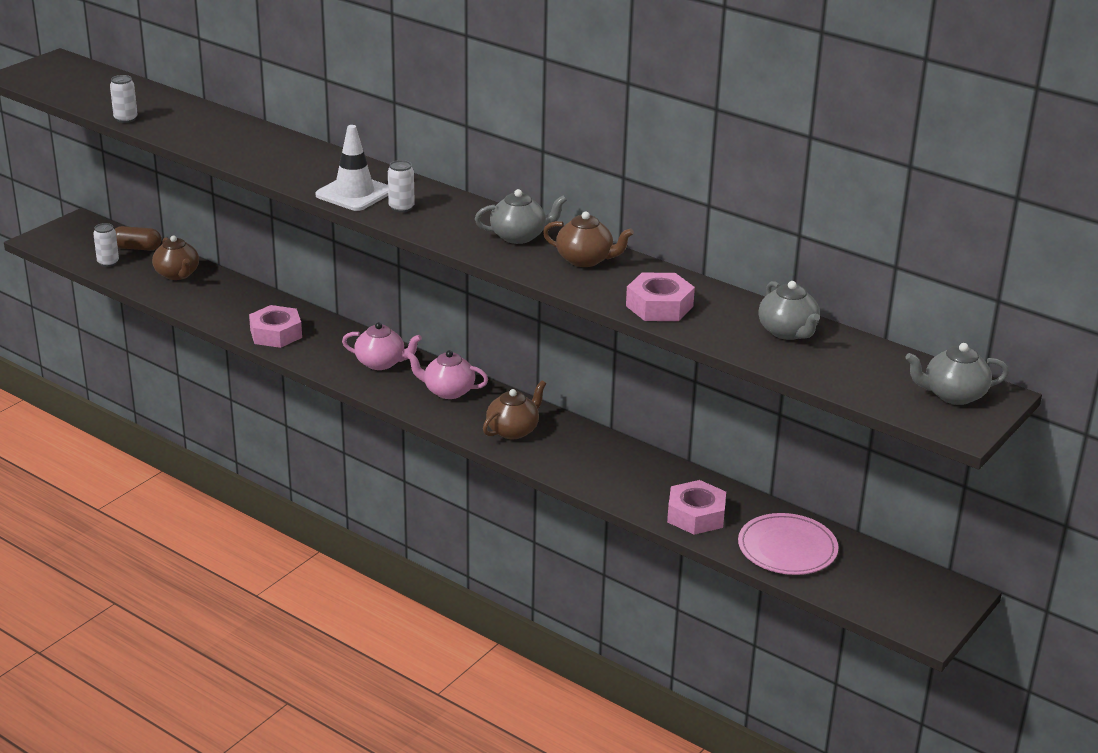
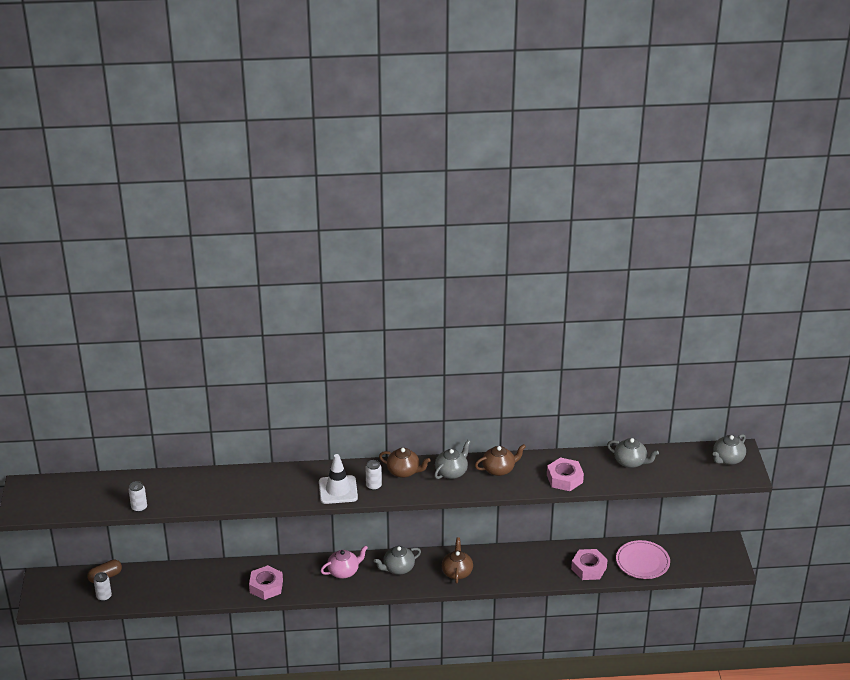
camera: 40 degrees left, 5 degrees up
(177, 274) = (156, 581): brown teapot -> brown teapot (404, 471)
(448, 391) = (398, 568): pink teapot -> grey teapot

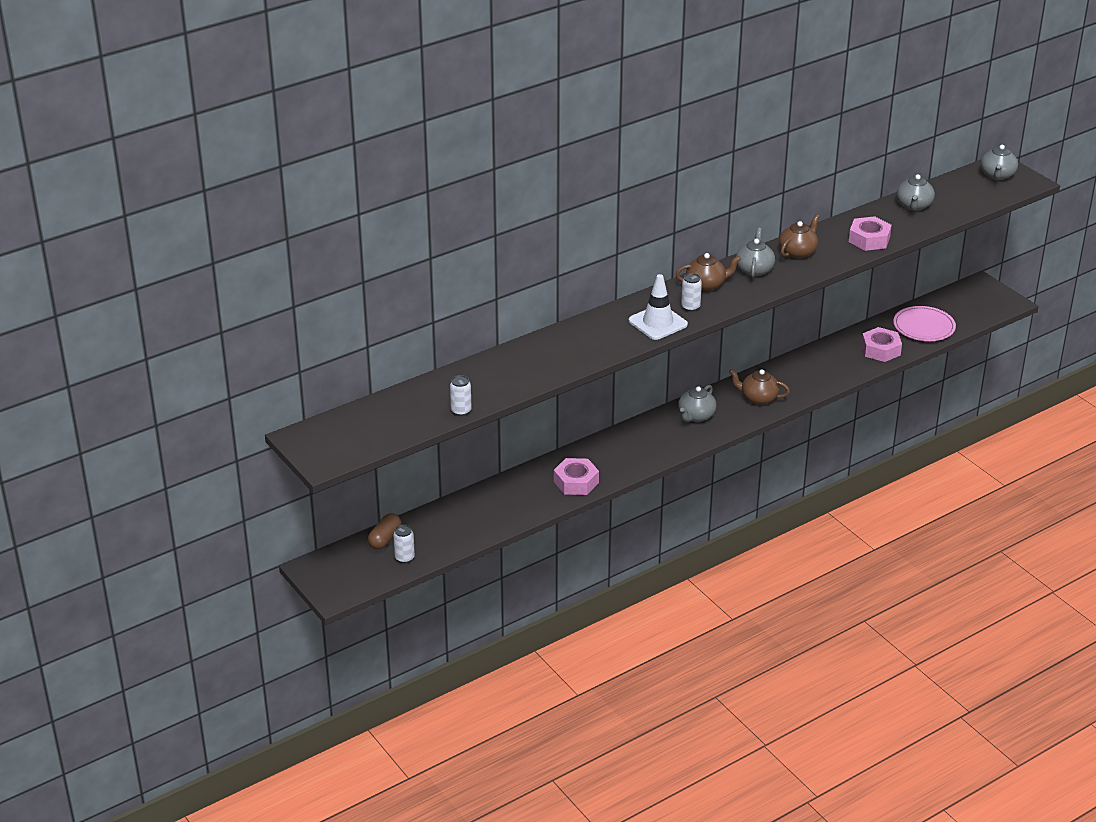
camera: 30 degrees left, 0 degrees up
(344, 571) = (643, 439): pink teapot -> none
(457, 572) = (758, 398): brown teapot -> brown teapot turned 45 degrees counterclockwise
(630, 462) = (914, 206): grey teapot -> grey teapot turned 105 degrees clockwise

